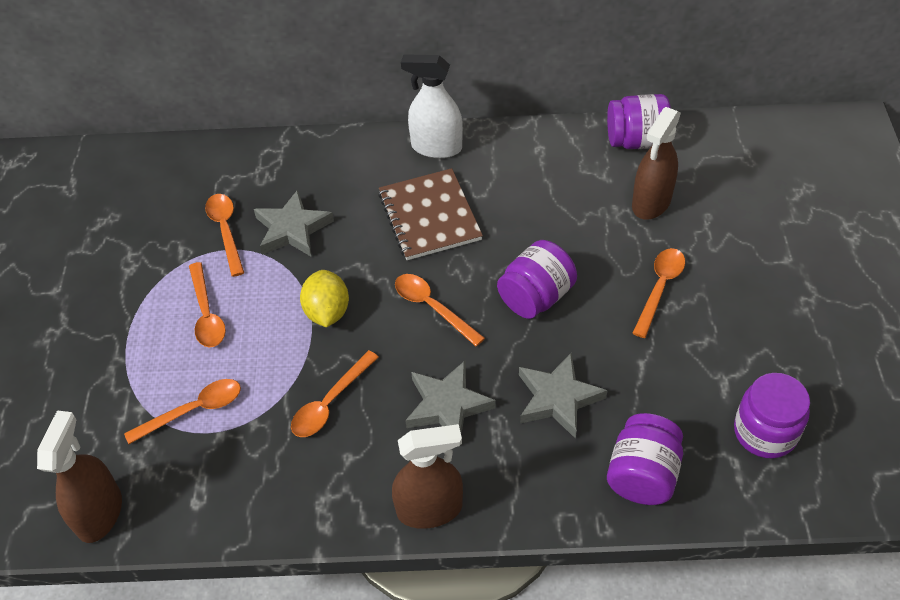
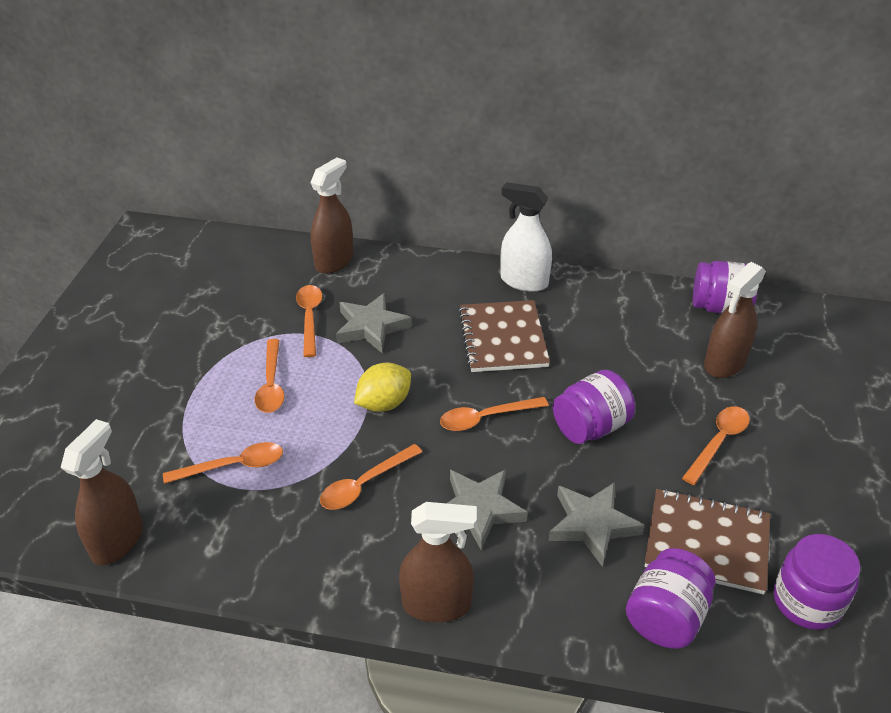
camera: 10 degrees right, 10 degrees down
(234, 159) = (334, 261): none -> brown spray bottle
(327, 312) = (384, 403): yellow lemon -> yellow lemon turned 45 degrees clockwise
(432, 307) = (486, 418): orange spoon -> orange spoon turned 75 degrees counterclockwise
(666, 394) = (707, 543): none -> brown notebook

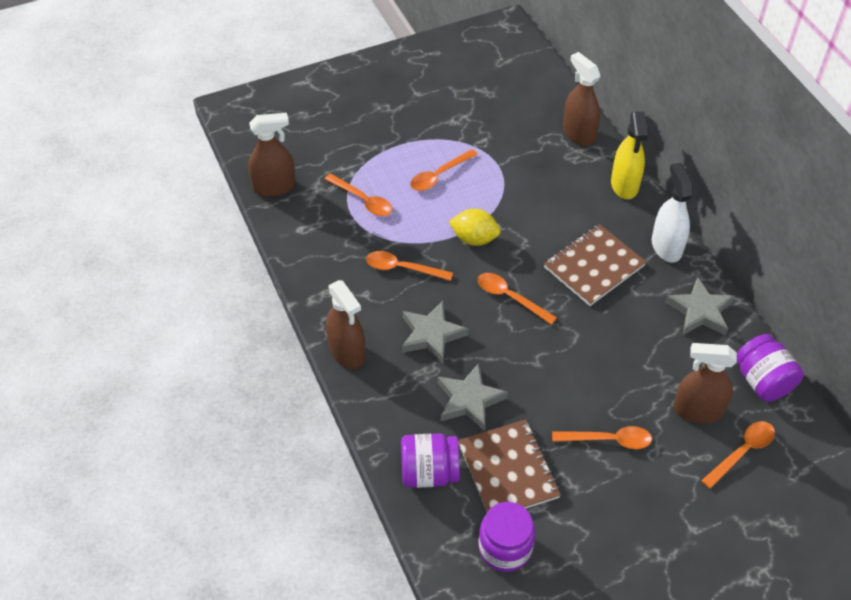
camera: 55 degrees right, 10 degrees up
(309, 318) = (512, 156): orange spoon -> orange spoon (742, 452)
(334, 261) = (578, 133): brown spray bottle -> brown spray bottle turned 120 degrees counterclockwise
(371, 327) = (535, 191): grey star -> grey star (700, 311)
(427, 267) = (624, 185): none -> yellow spray bottle
(590, 427) = (554, 358): purple jar -> none

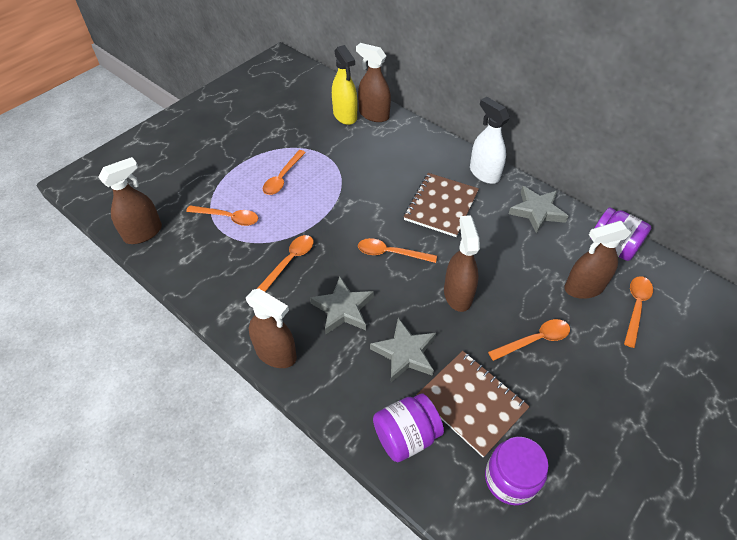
camera: 25 degrees left, 0 degrees up
(402, 268) = (289, 261): orange spoon -> orange spoon turned 135 degrees clockwise
(474, 238) = (337, 217): yellow lemon -> none
(555, 365) = (457, 294): none -> brown spray bottle
(624, 185) = (428, 140): yellow spray bottle -> yellow spray bottle (345, 116)

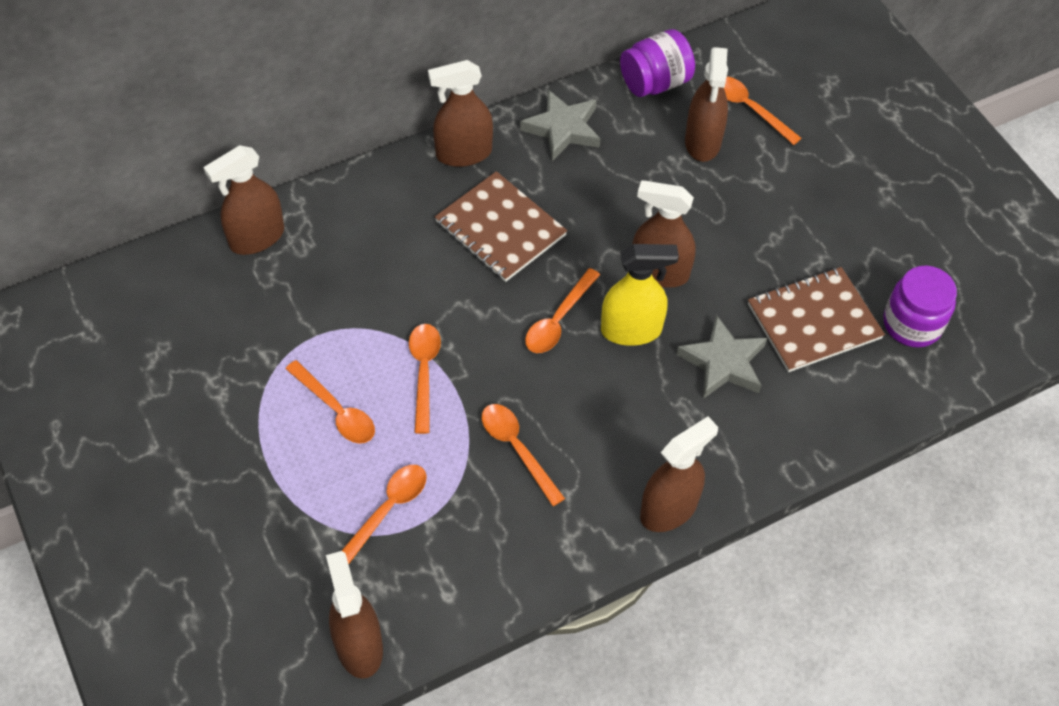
camera: 70 degrees left, 5 degrees up
(343, 309) = (628, 408): grey star -> none
(345, 116) = (235, 278): yellow spray bottle -> yellow spray bottle (631, 330)
(406, 436) = (832, 402): purple jar -> none
(484, 173) = (463, 153): white spray bottle -> brown spray bottle
(534, 340) = (755, 224): orange spoon -> orange spoon (424, 372)

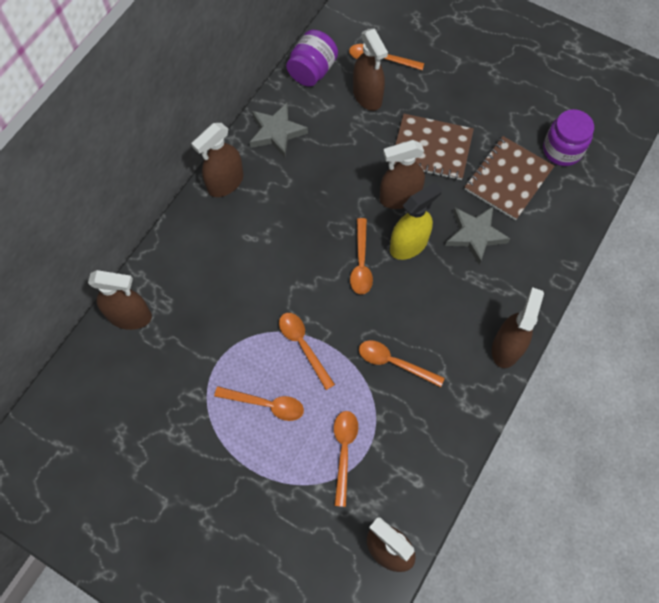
camera: 30 degrees left, 10 degrees up
(257, 238) = (130, 316): brown spray bottle -> brown spray bottle turned 105 degrees counterclockwise
(500, 228) = (284, 222): brown notebook -> brown notebook (431, 148)

